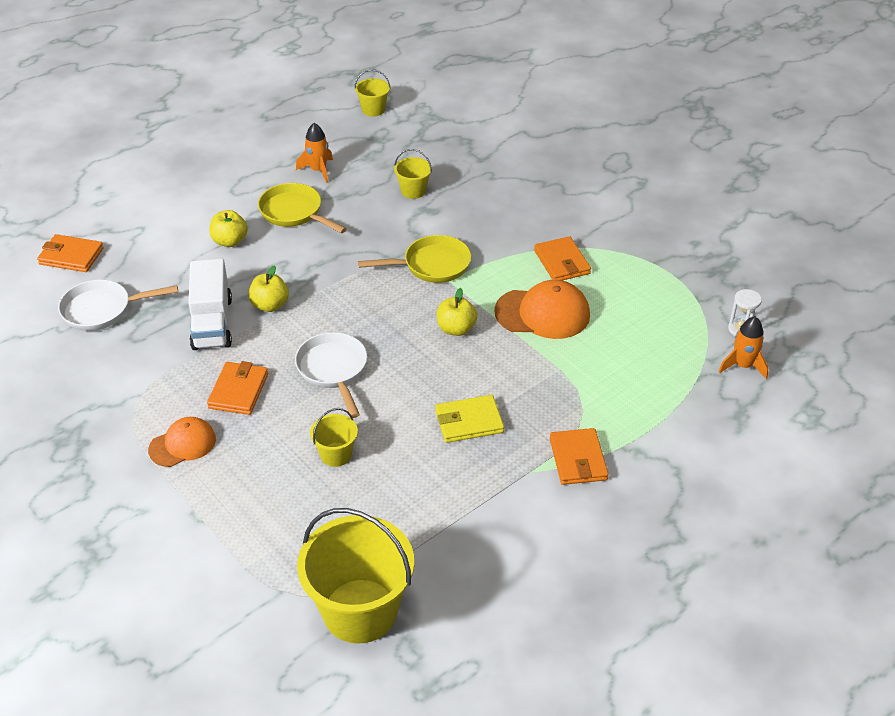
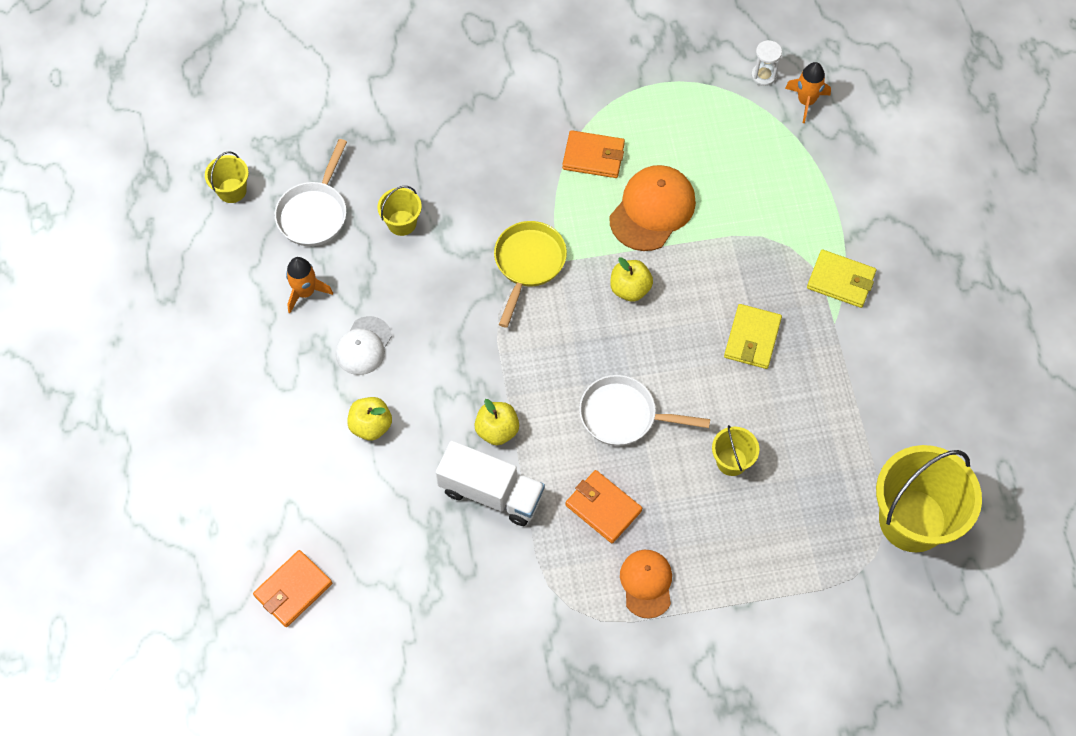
camera: 60 degrees left, 20 degrees up
(102, 310) = (405, 588): white pan -> white pan (314, 213)
(294, 213) = (363, 346): yellow pan -> white cap
(578, 459) = (840, 281): orange wallet -> yellow wallet

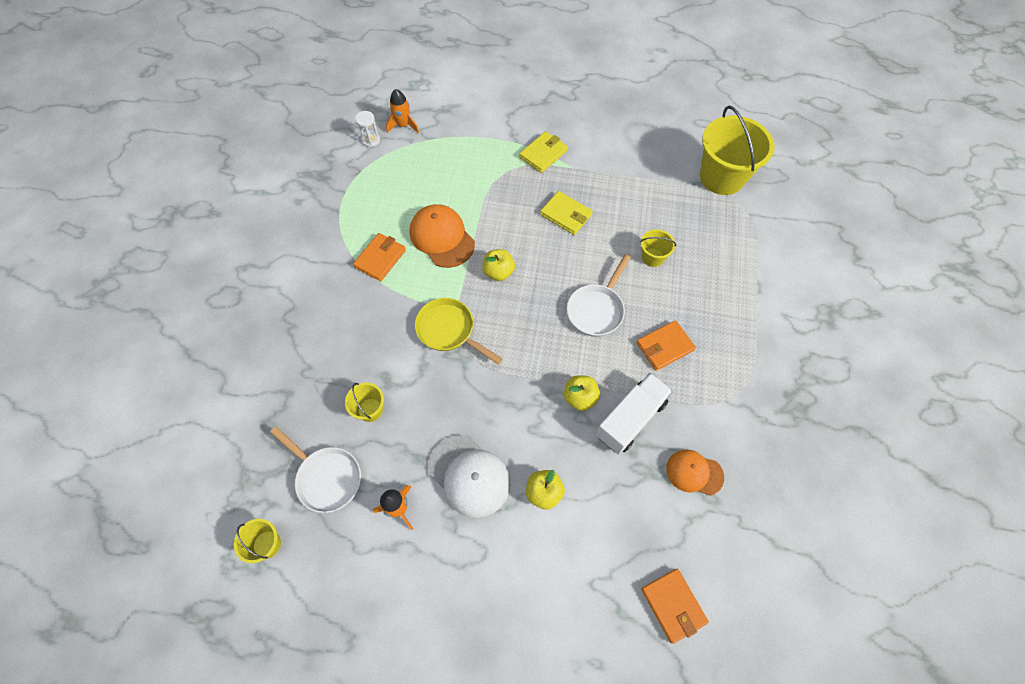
camera: 70 degrees left, 0 degrees up
(363, 346) = (469, 475): white cap -> white cap, size x1.56
(646, 583) = (729, 339): orange cap -> orange cap (694, 473)

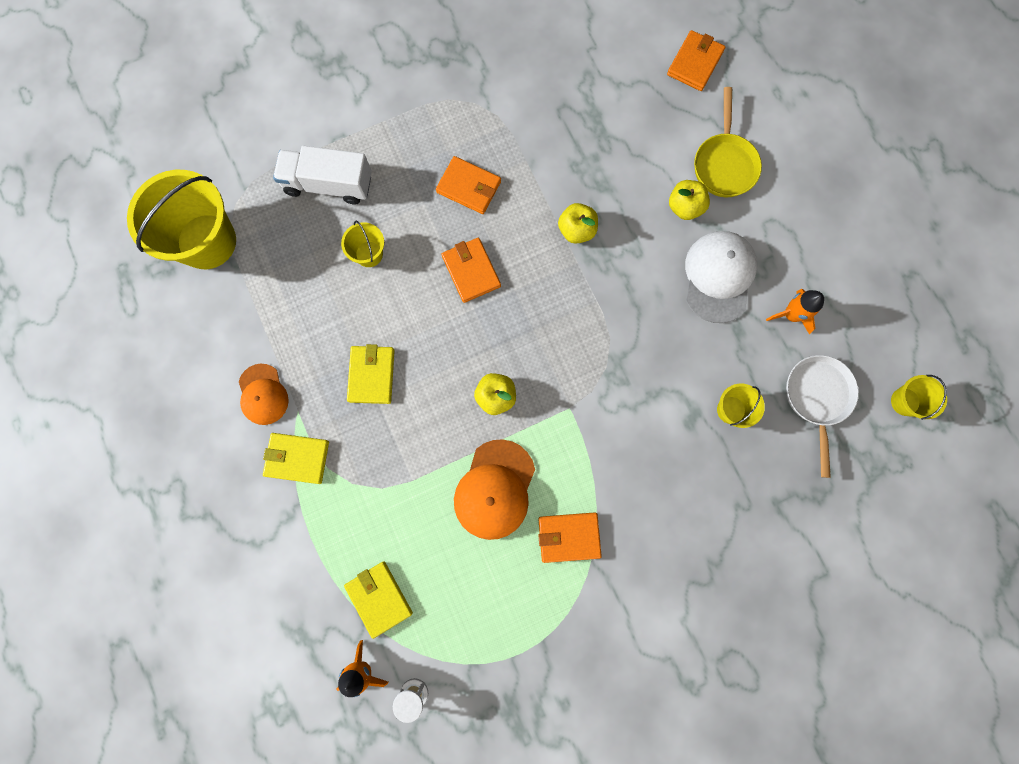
camera: 125 degrees left, 15 degrees up
(432, 150) = (379, 598): none -> yellow wallet
(449, 330) = (598, 397): yellow pan -> yellow pan (724, 164)
(597, 309) = (471, 271): white pan -> orange wallet
(630, 419) = (565, 176): white truck -> white truck (328, 184)
(694, 473) = (576, 101): orange cap -> orange cap (263, 394)

